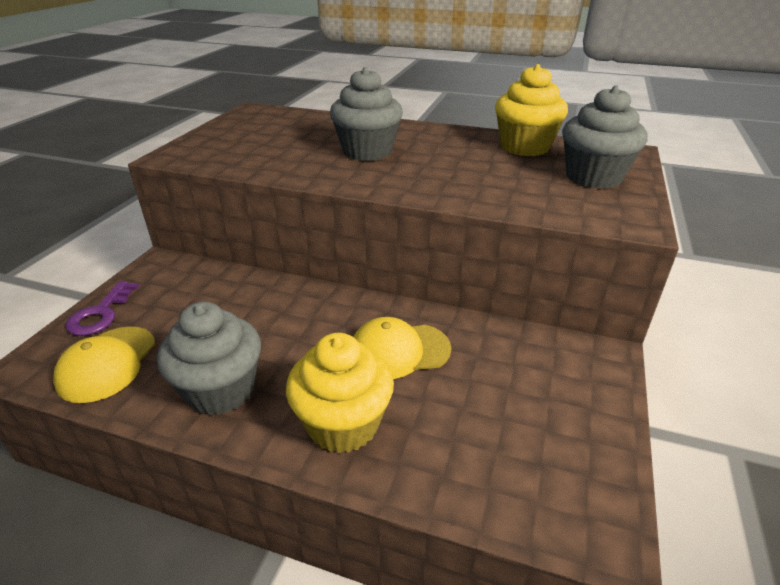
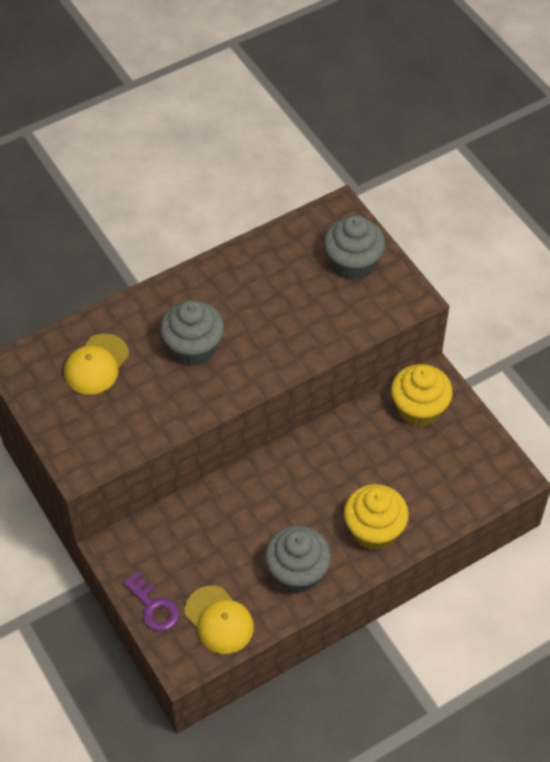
camera: 50 degrees left, 20 degrees up
(399, 351) = (343, 469): yellow cap -> yellow cap (96, 364)
(525, 147) = (278, 256): yellow cupcake -> yellow cupcake (419, 409)

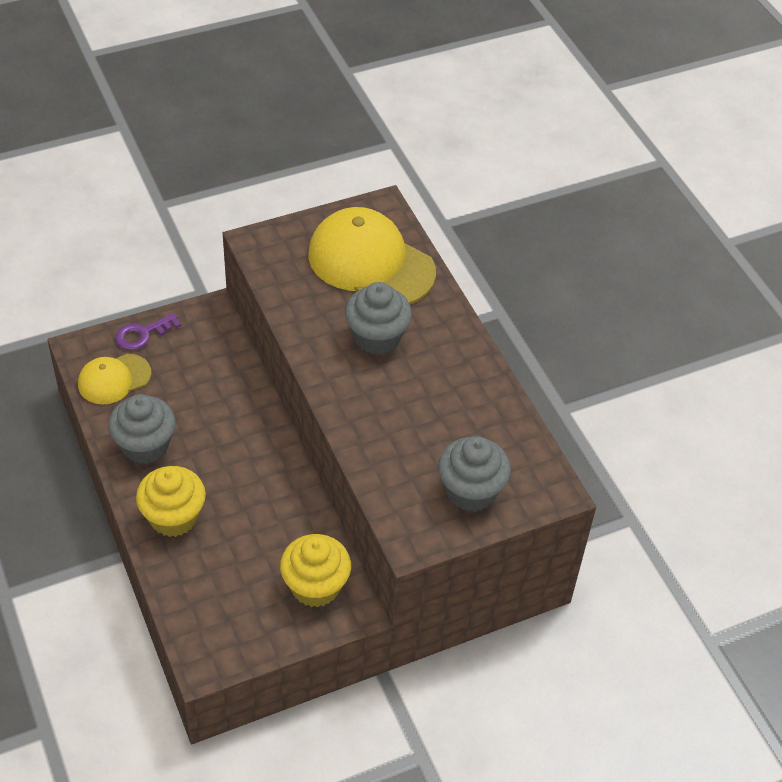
camera: 95 degrees right, 5 degrees down
(96, 364) = (371, 263): yellow cap -> yellow cap, size x1.82

